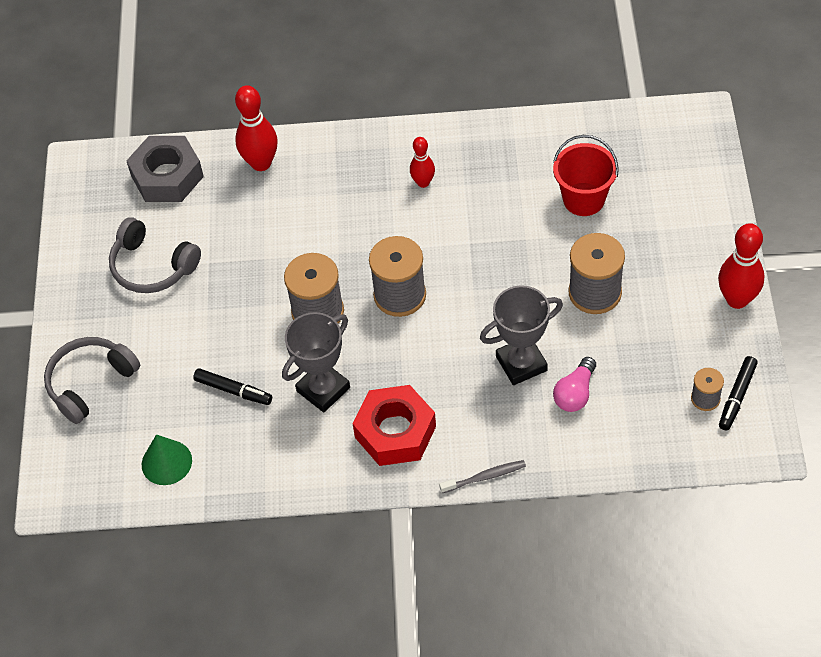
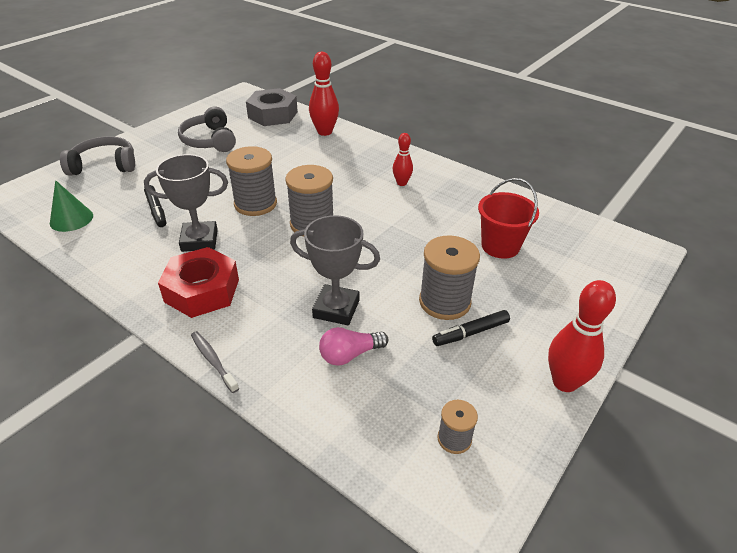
camera: 35 degrees right, 15 degrees down
(485, 477) = (213, 361): grey toothbrush -> grey toothbrush turned 150 degrees counterclockwise
(737, 396) = (487, 460): black marker -> black marker (470, 333)

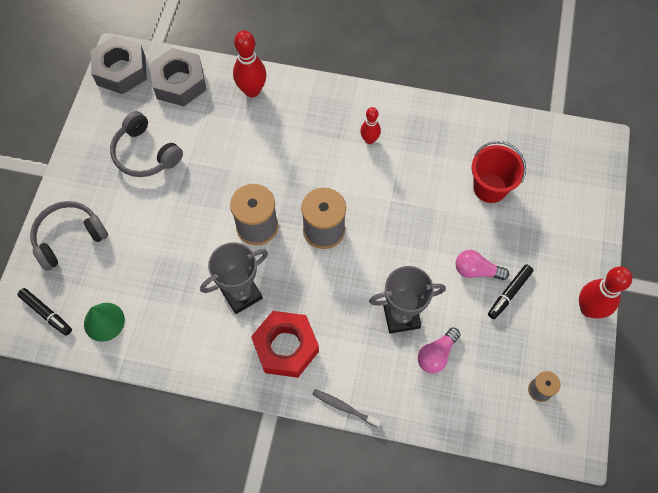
camera: 25 degrees left, 25 degrees up
(156, 210) = (173, 275): black marker -> black marker (46, 313)
(237, 99) = (121, 70): none -> grey nut
(444, 302) = (476, 271): grey spool -> pink light bulb

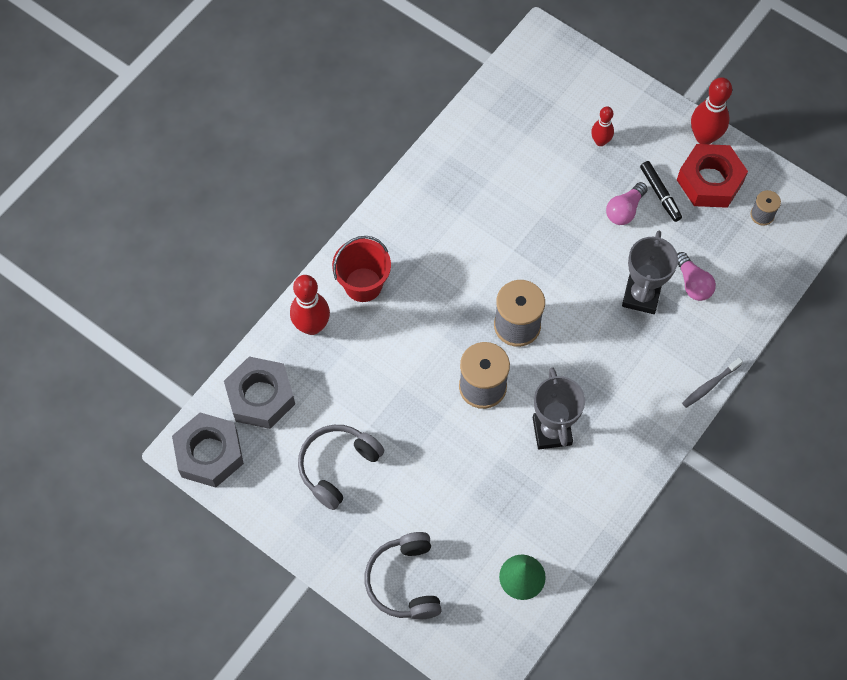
camera: 65 degrees left, 0 degrees up
(46, 313) = (486, 633): black marker -> none
(145, 154) = (337, 466): grey headphones -> grey headphones turned 150 degrees clockwise
(285, 347) = (627, 412): red nut -> red nut (710, 181)
(369, 140) = (433, 238): red bowling pin -> red bowling pin (600, 141)
(490, 188) = (543, 156): red bucket -> red bucket (363, 284)

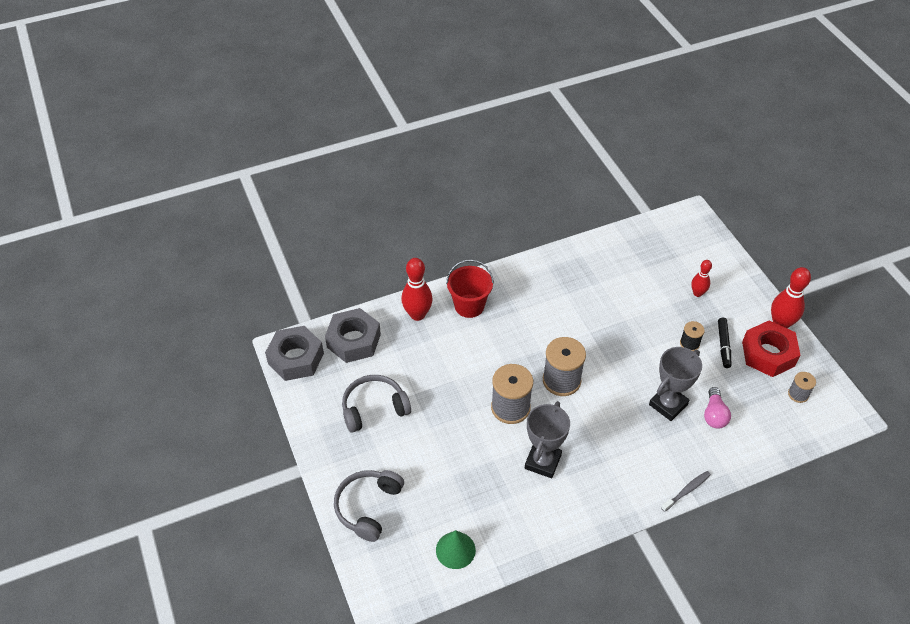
camera: 30 degrees right, 15 degrees down
(624, 210) = (689, 343): pink light bulb -> black spool
(710, 385) = (686, 491): grey toothbrush -> grey toothbrush turned 150 degrees clockwise

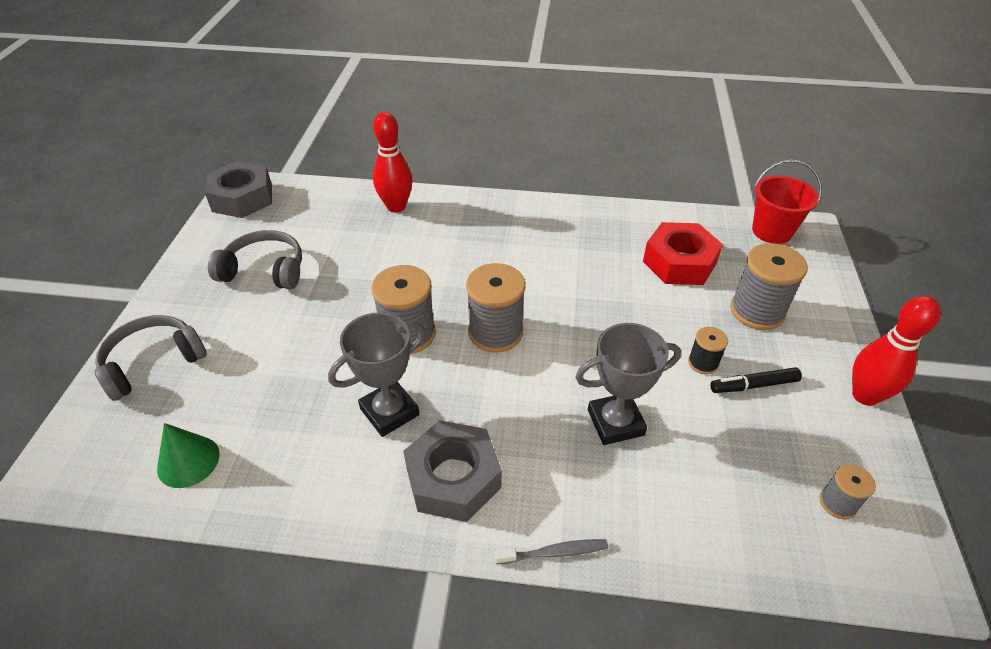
camera: 30 degrees right, 5 degrees down
(353, 340) = (311, 204): grey nut -> grey nut (453, 478)
(469, 306) = (458, 219): red bucket -> red bucket (772, 231)
(697, 293) = (757, 311): red bowling pin -> grey spool
(714, 415) = (676, 467): pink light bulb -> none
(723, 345) = (753, 385): black marker -> black marker turned 45 degrees clockwise
(768, 354) = (819, 425): red nut -> red nut (679, 262)

